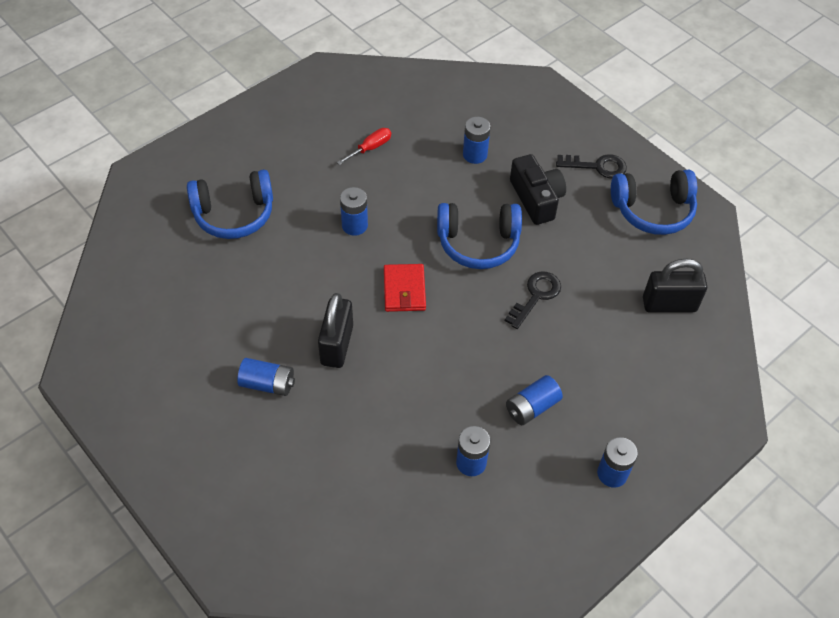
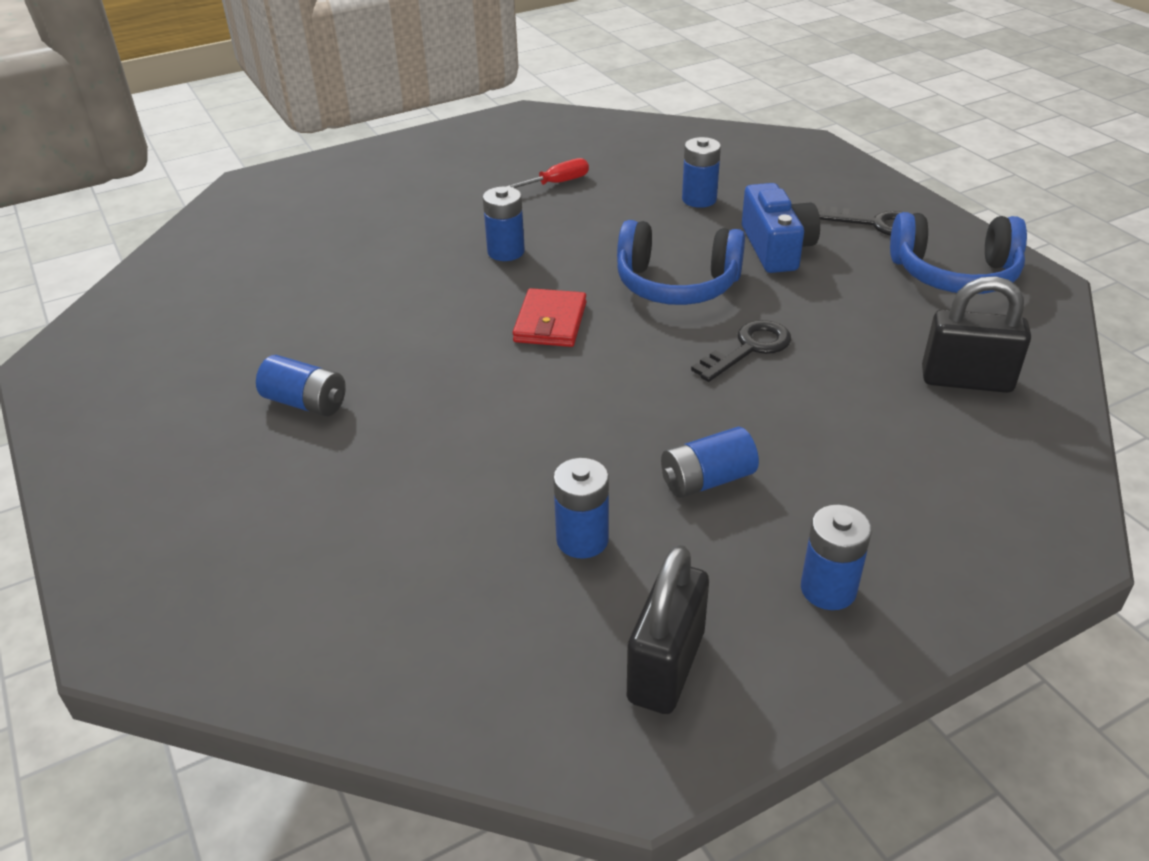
camera: 15 degrees right, 15 degrees down
(234, 214) = (349, 227): blue headphones -> none
(337, 345) = (427, 371): black padlock -> black padlock (666, 666)
(536, 199) = (776, 248): black camera -> blue camera

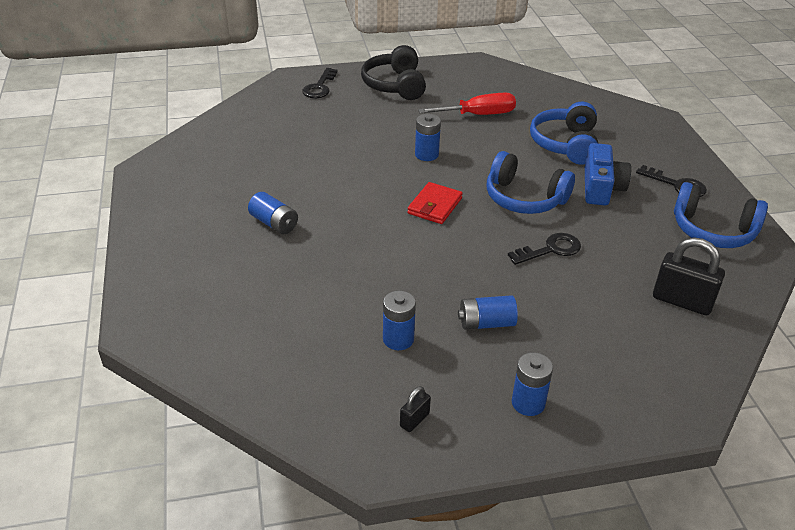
camera: 15 degrees right, 0 degrees up
(302, 187) = (319, 87): none -> black key
(417, 164) = (395, 85): none -> black headphones
(557, 183) = (478, 115): red screwdriver -> red screwdriver, size x1.64
(666, 666) = (414, 420): black padlock -> black padlock, size x0.50
(699, 199) = (565, 144): blue battery -> blue headphones

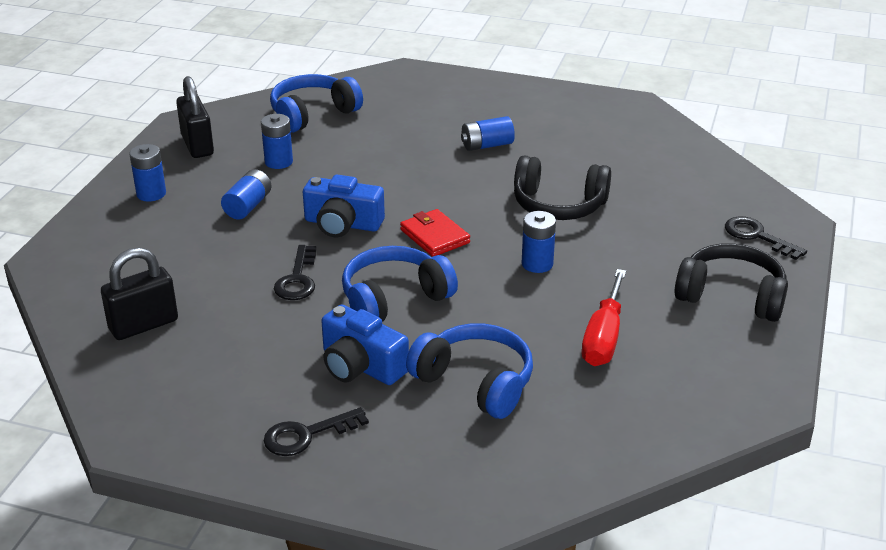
camera: 120 degrees right, 5 degrees down
(343, 165) = (558, 205): none -> black headphones
(414, 420) = (197, 145): black padlock -> black padlock, size x1.99
(461, 256) = (342, 224): none -> blue camera
(713, 230) = (203, 412): blue headphones -> blue headphones (313, 114)

